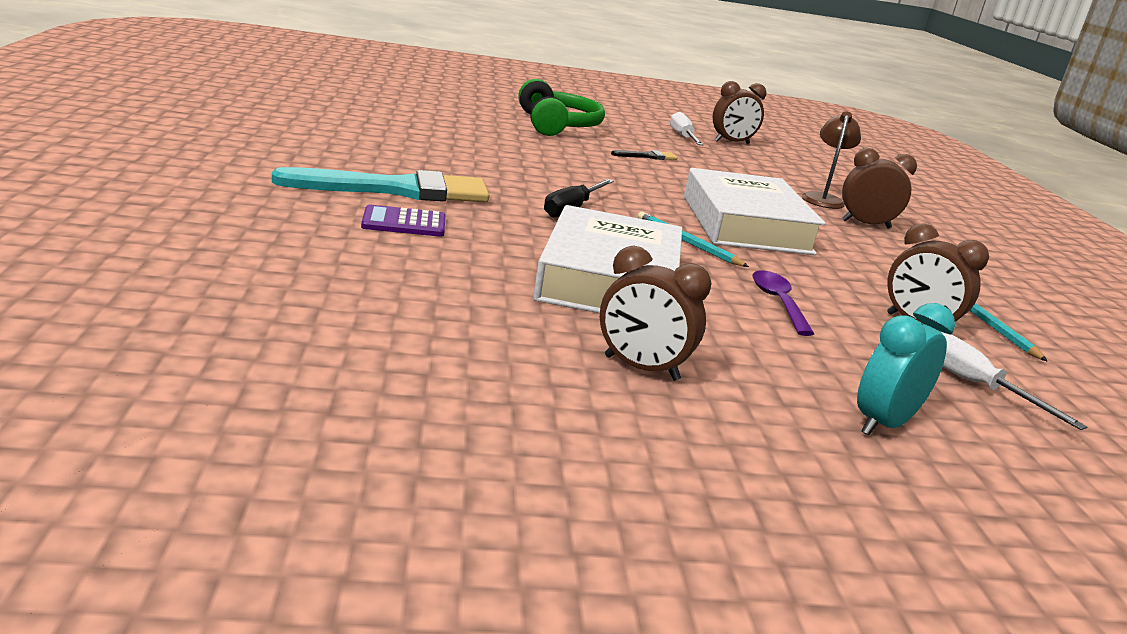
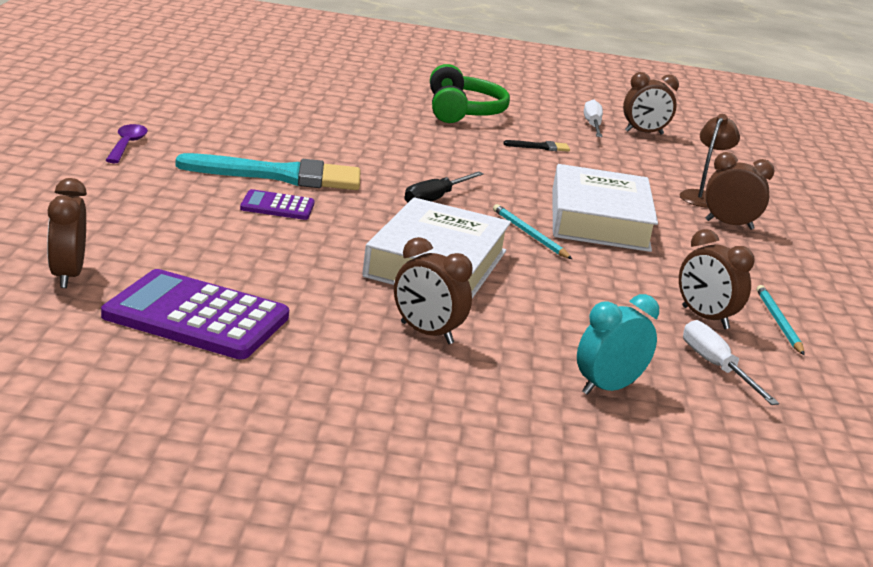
camera: 10 degrees right, 0 degrees up
(152, 322) = (67, 276): none -> brown clock
(344, 369) = (196, 317): none -> purple calculator
(778, 302) = (582, 291): purple spoon -> purple spoon (127, 145)

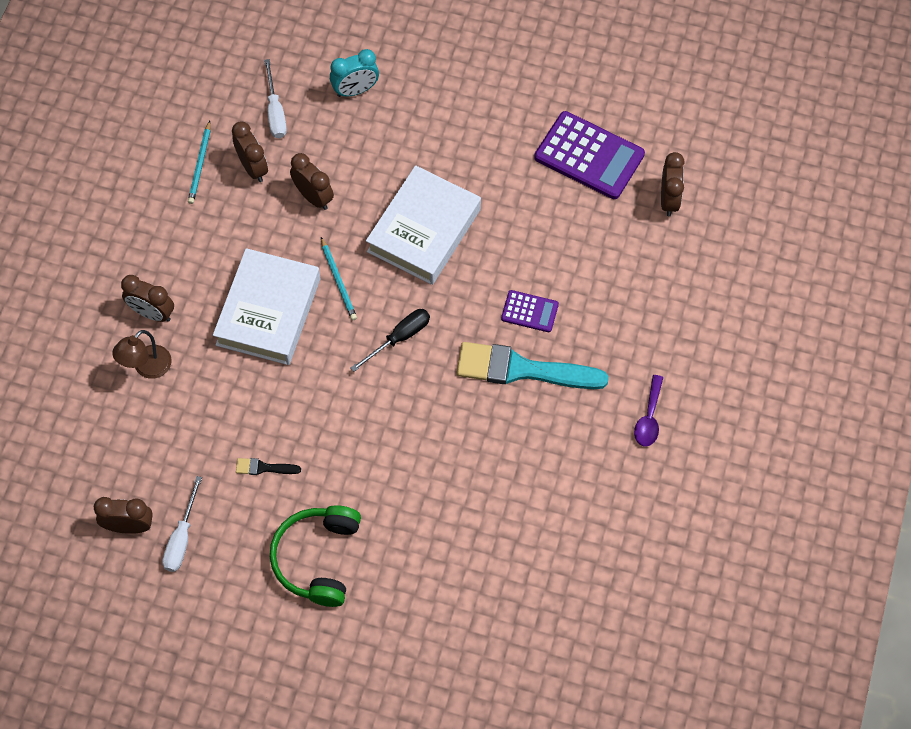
camera: 165 degrees left, 40 degrees up
(426, 333) = (451, 143): brown clock -> brown clock (313, 197)

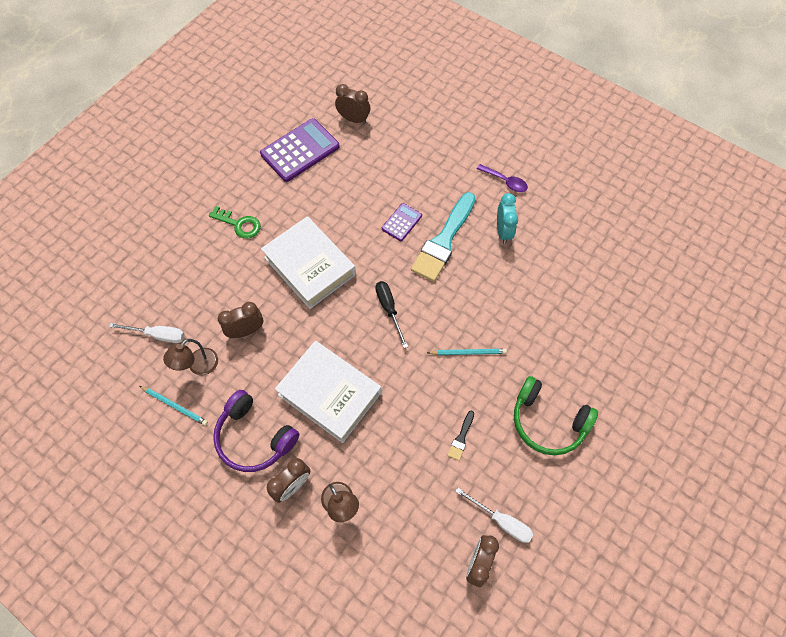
camera: 70 degrees left, 0 degrees up
(192, 255) = (254, 437): none -> purple headphones
(253, 167) = (198, 366): brown clock -> brown lamp
(338, 280) = (325, 335): turquoise pencil -> turquoise pencil (468, 352)
(355, 90) = (170, 274): turquoise clock -> turquoise clock (503, 231)
(450, 132) = (239, 224): none -> green key

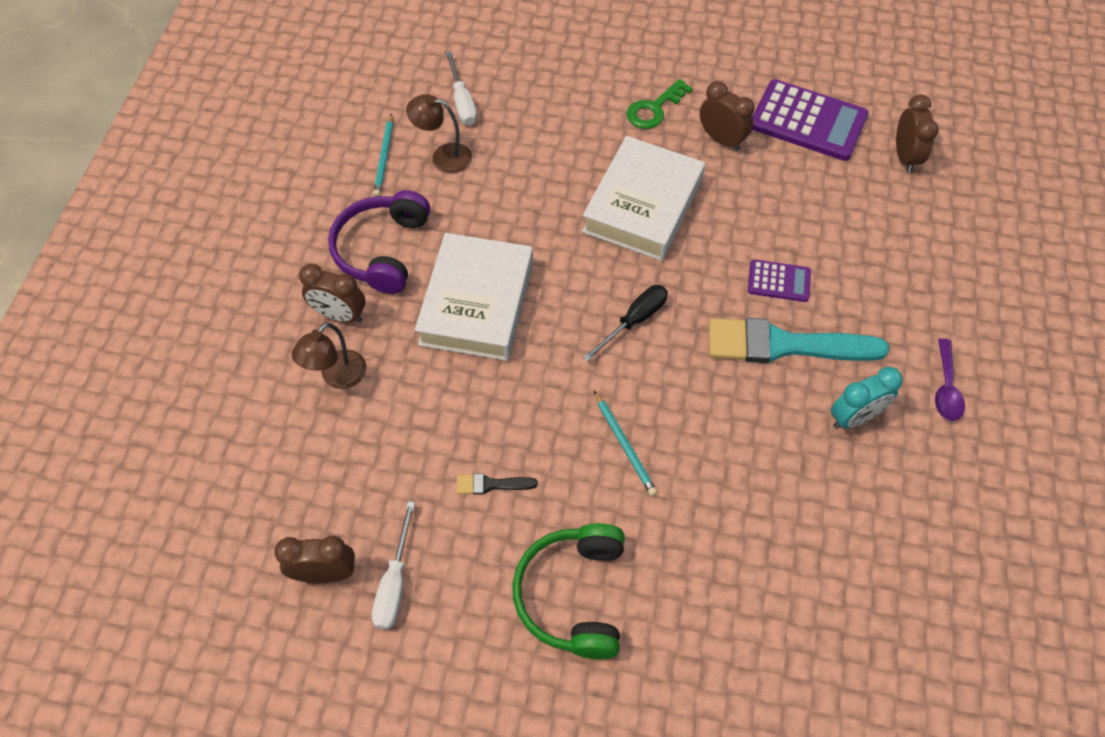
camera: 65 degrees right, 5 degrees down
(239, 224) = (654, 109): green key -> green key turned 45 degrees clockwise
(246, 331) = (514, 181): brown clock -> brown clock (721, 139)

